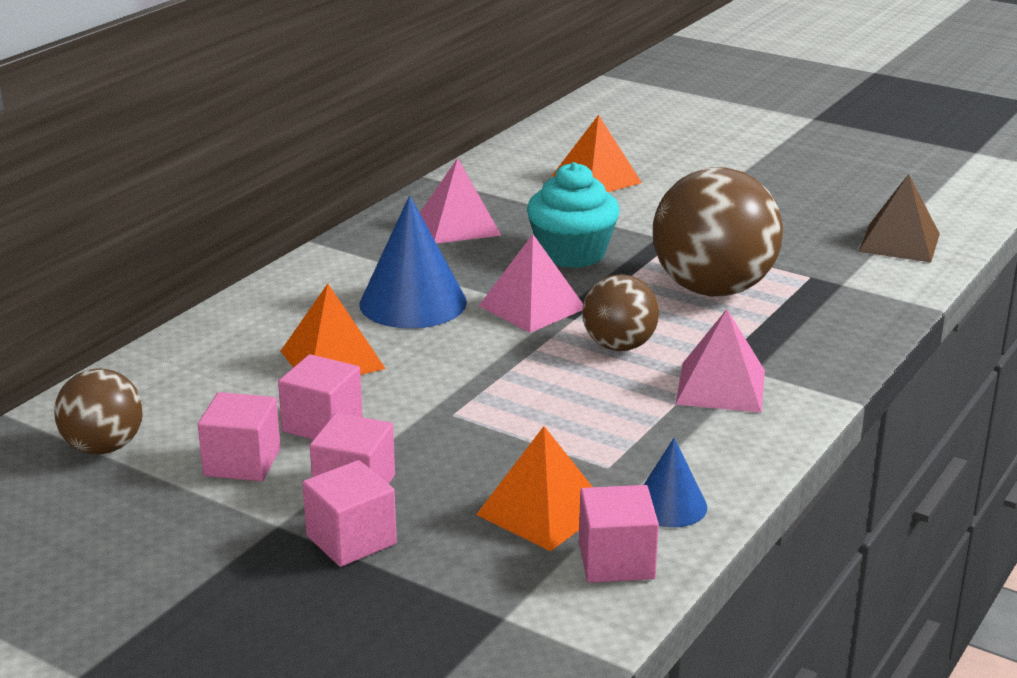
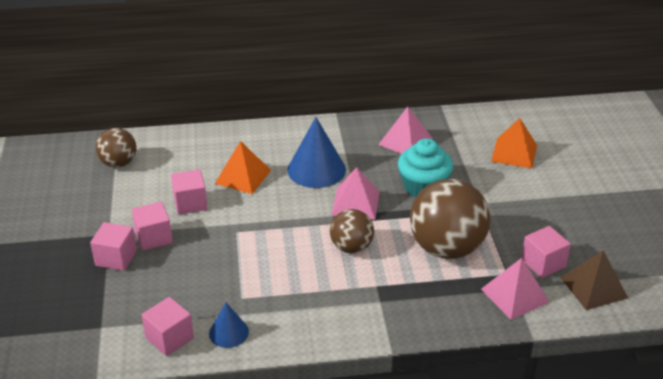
camera: 50 degrees right, 10 degrees up
(242, 462) = (142, 200): pink cube -> pink cube (543, 263)
(542, 511) = (186, 297): orange pyramid -> none
(720, 387) = (351, 297): pink pyramid -> pink pyramid (514, 295)

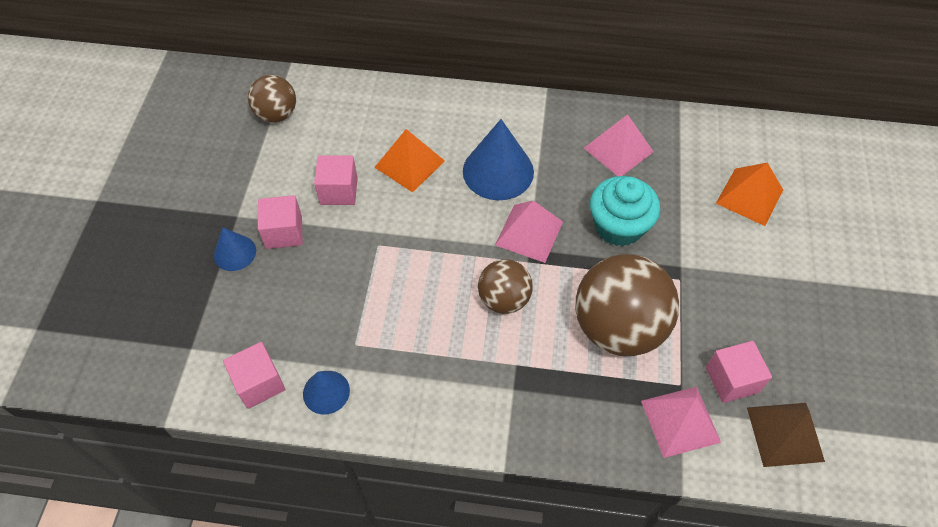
camera: 15 degrees right, 20 degrees up
(116, 258) = (234, 253): pink cube -> blue cone

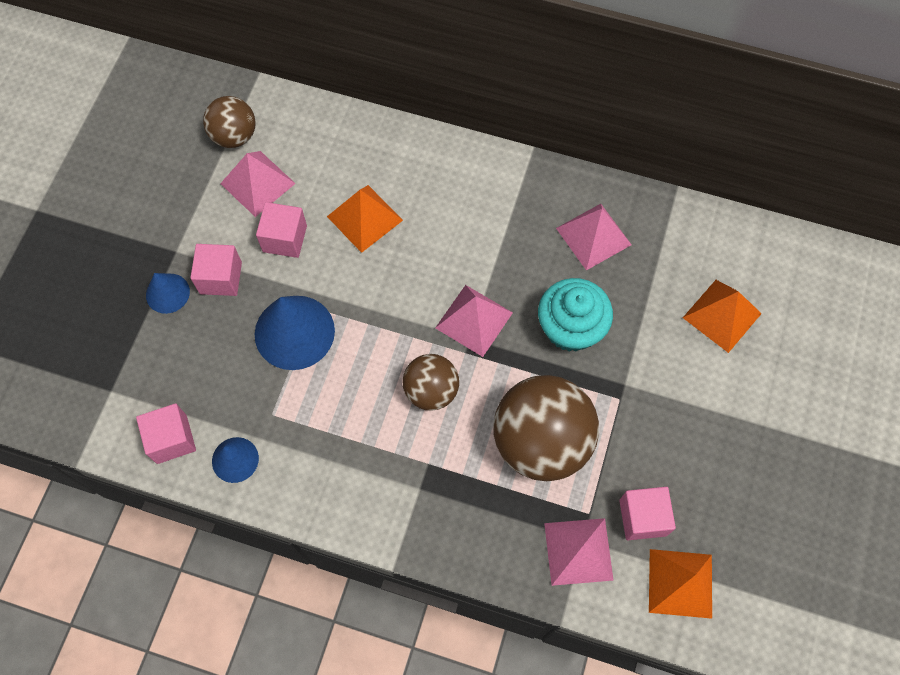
camera: 10 degrees right, 10 degrees up
(305, 149) = (257, 183): none -> pink pyramid
(498, 171) = (457, 242): blue cone -> blue cone (294, 332)
(785, 434) = (680, 583): brown pyramid -> orange pyramid

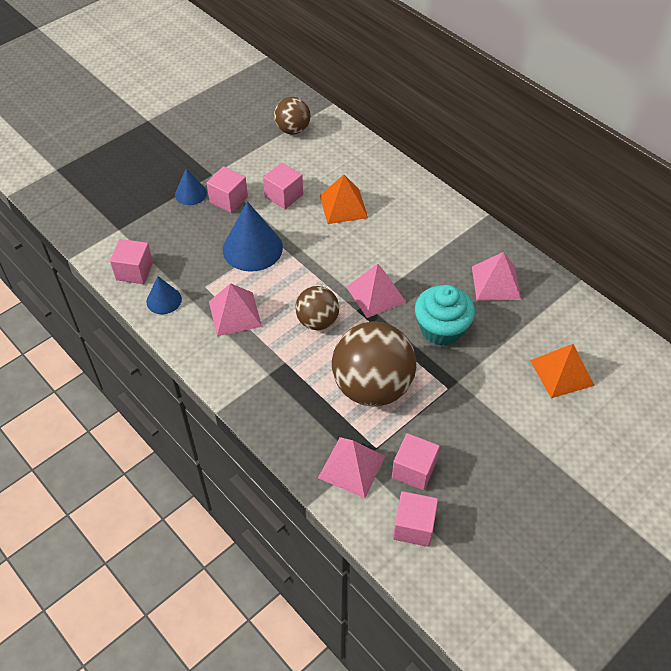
camera: 30 degrees right, 15 degrees down
(257, 183) = (288, 160): pink pyramid -> pink pyramid (235, 313)
(680, 583) = (414, 526): orange pyramid -> pink cube

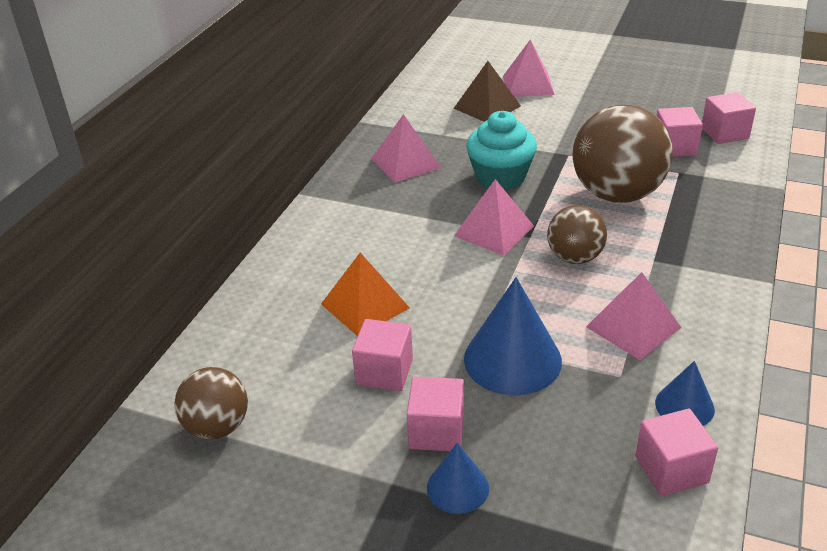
camera: 115 degrees left, 15 degrees down
(351, 466) = (715, 178): pink pyramid -> pink pyramid (528, 85)
(561, 373) = (487, 107): orange pyramid -> brown pyramid

